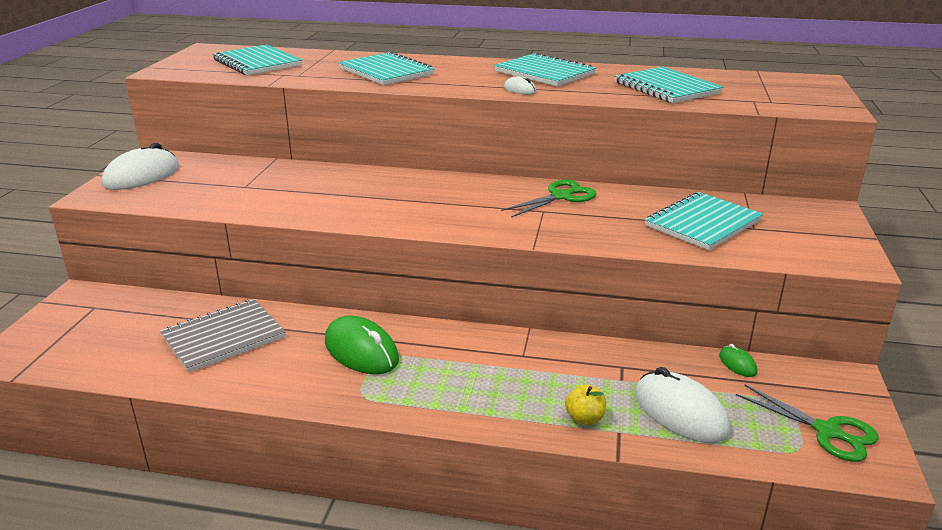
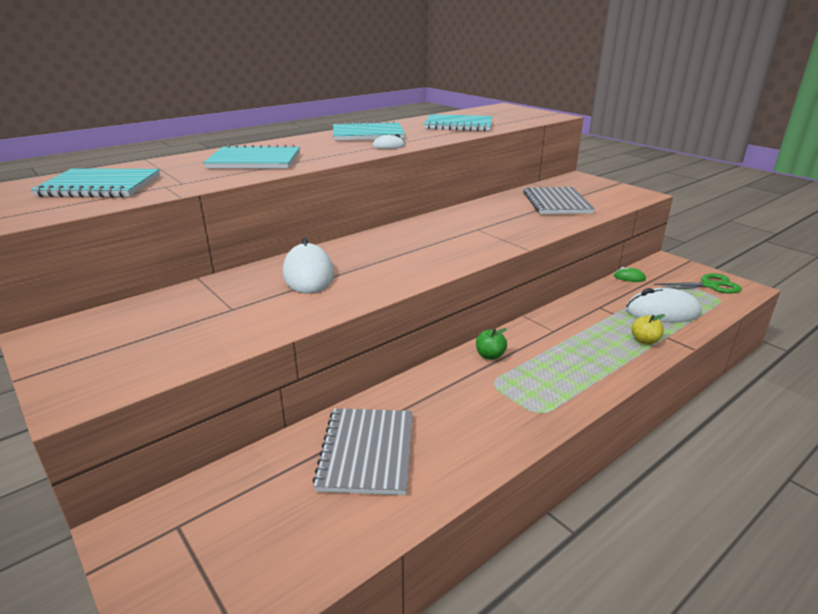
camera: 50 degrees left, 0 degrees up
(142, 176) = (85, 353): white mouse -> white mouse (308, 274)
(361, 351) = (476, 389): green mouse -> none
(425, 337) = (490, 356): none -> green apple
(561, 196) = (464, 218): green scissors -> none
(703, 223) = (556, 203): turquoise notebook -> grey notebook

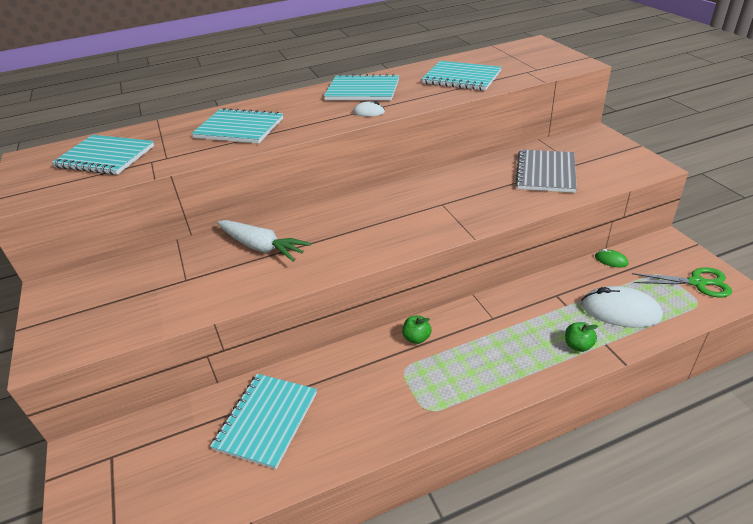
camera: 20 degrees right, 10 degrees up
(308, 274) = (261, 247): white mouse -> white carrot
(367, 452) = (266, 421): grey notebook -> turquoise notebook
(644, 341) = (578, 345): yellow apple -> green apple

